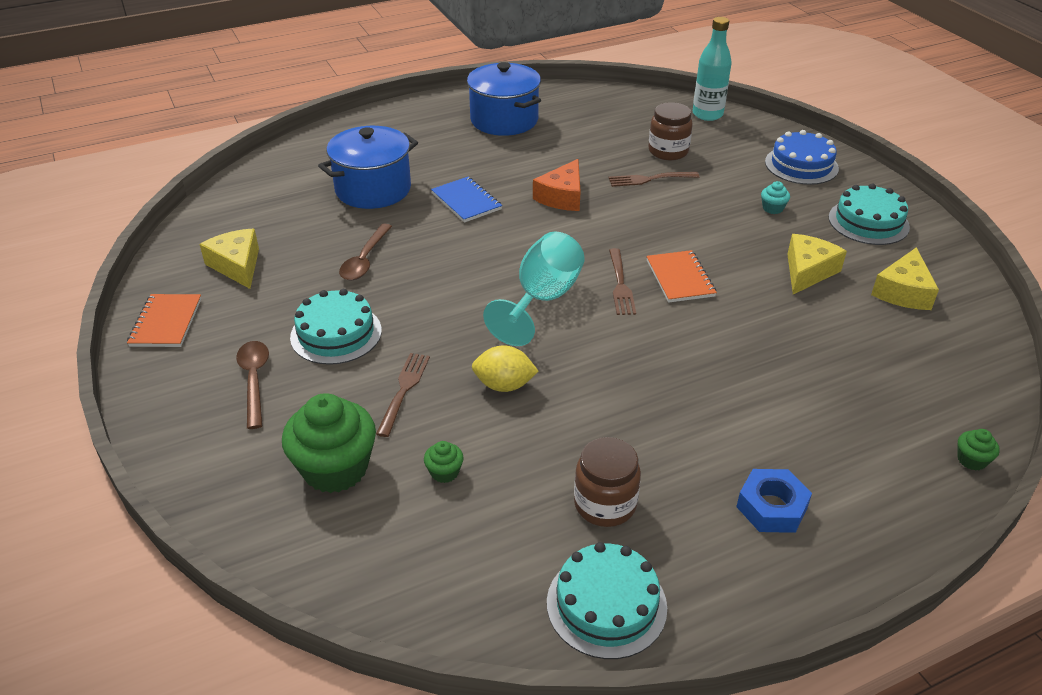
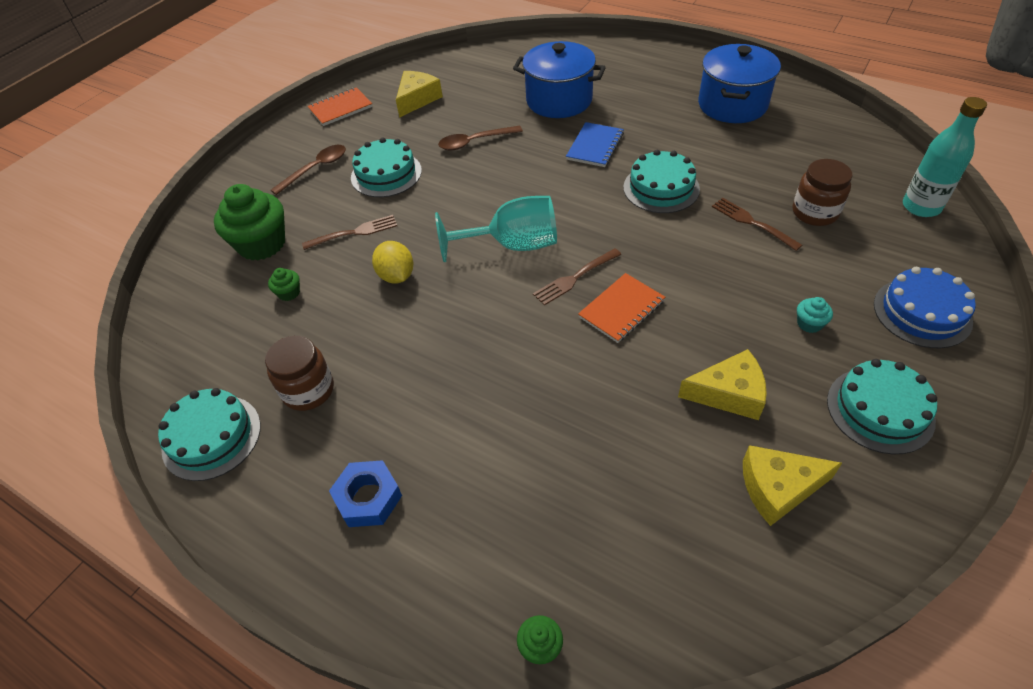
camera: 60 degrees right, 10 degrees up
(562, 197) = (661, 188): orange cheese -> turquoise cake

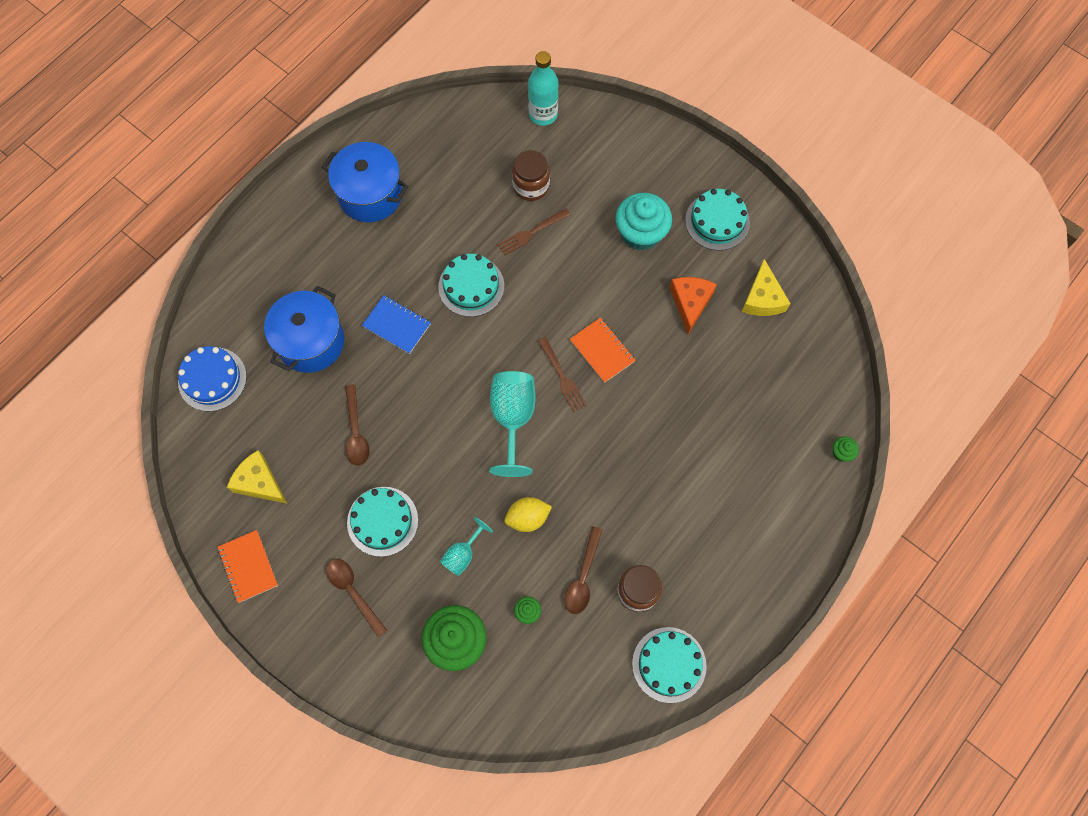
camera: 85 degrees left, 20 degrees up
(328, 334) = (583, 577): none -> brown spoon
(353, 233) = (462, 554): brown fork -> turquoise goblet
(368, 498) = (736, 547): blue nut -> none
(728, 393) = (690, 303): yellow cheese -> orange cheese
(809, 323) = (641, 233): turquoise cupcake -> turquoise cupcake, size x2.31
(922, 312) = (645, 162): blue cake -> blue cake (212, 379)

